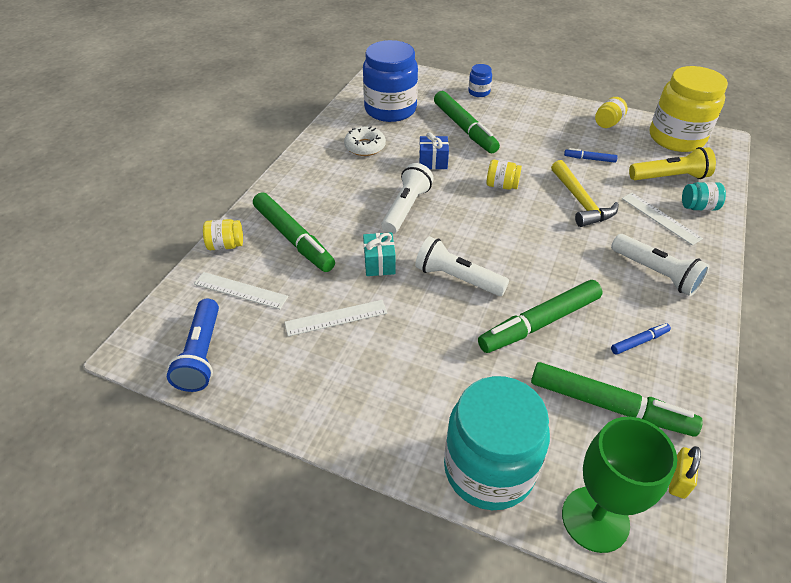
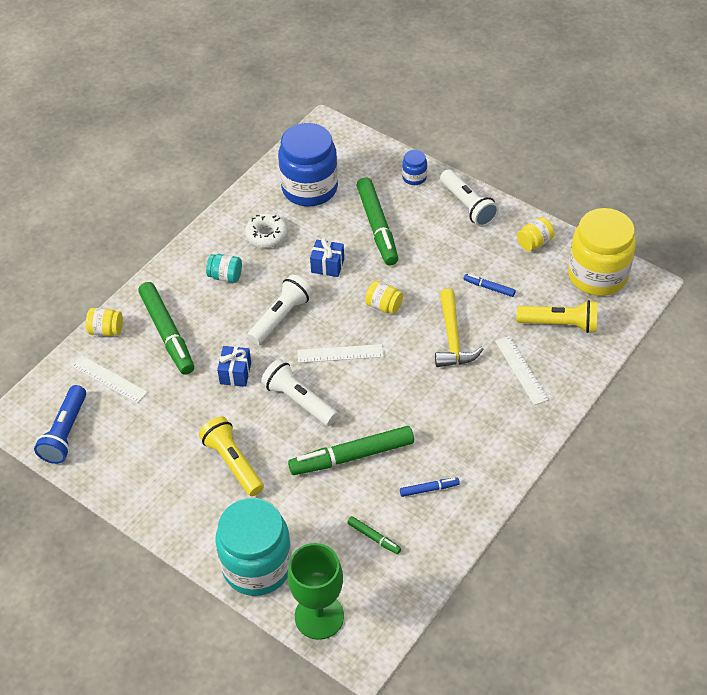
camera: 15 degrees right, 5 degrees up
(336, 318) = (181, 420): white ruler -> white ruler (340, 354)
(379, 263) = (235, 373): turquoise gift -> blue gift
(411, 352) = (233, 462): none -> yellow flashlight
(609, 406) = (374, 537): green marker -> green marker, size x0.46
(656, 273) = (482, 428): white flashlight -> white flashlight (467, 206)
(678, 480) = (396, 603): yellow padlock -> none
(698, 207) = (567, 364): turquoise jar -> turquoise jar (225, 276)

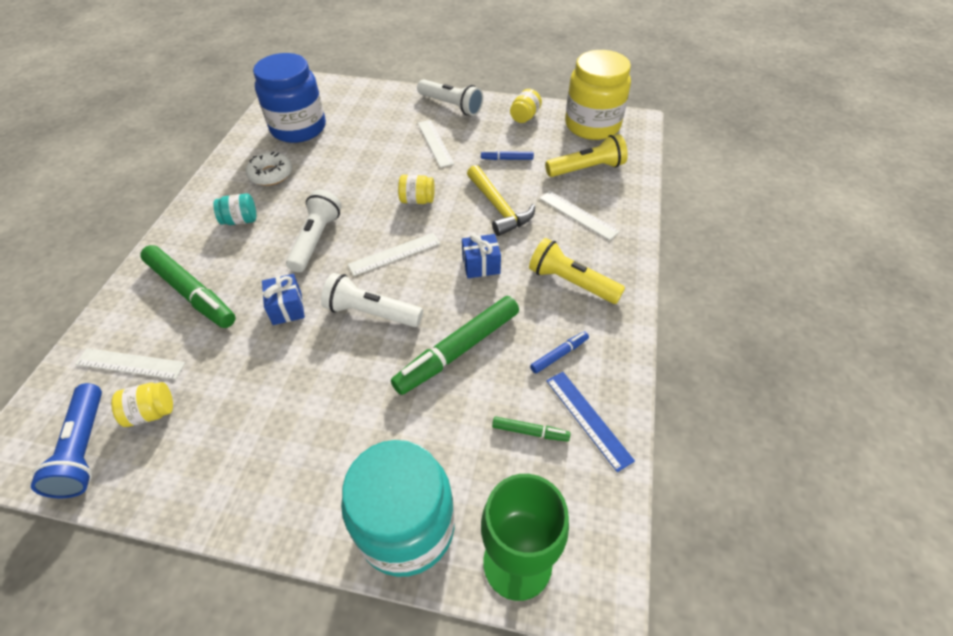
camera: 25 degrees left, 0 degrees up
(106, 330) = (113, 312): yellow jar -> yellow jar (151, 412)
(233, 462) = (322, 406): yellow flashlight -> yellow flashlight (571, 282)
(327, 265) = (344, 183): blue gift -> blue gift (481, 265)
(377, 227) = (378, 140): green marker -> none
(414, 177) = (392, 98): blue jar -> none
(422, 545) = (588, 419): none -> blue ruler
(430, 247) = (435, 143): none -> white ruler

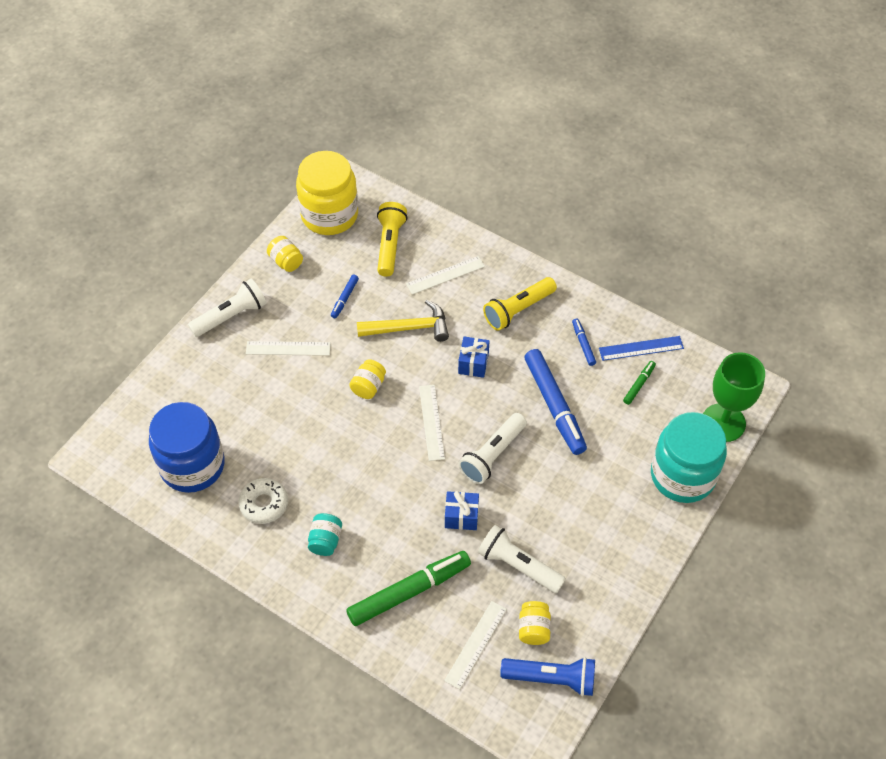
camera: 70 degrees left, 5 degrees up
(316, 239) = (384, 479): white flashlight -> white flashlight (518, 565)
(458, 350) = (554, 406): green marker -> blue marker

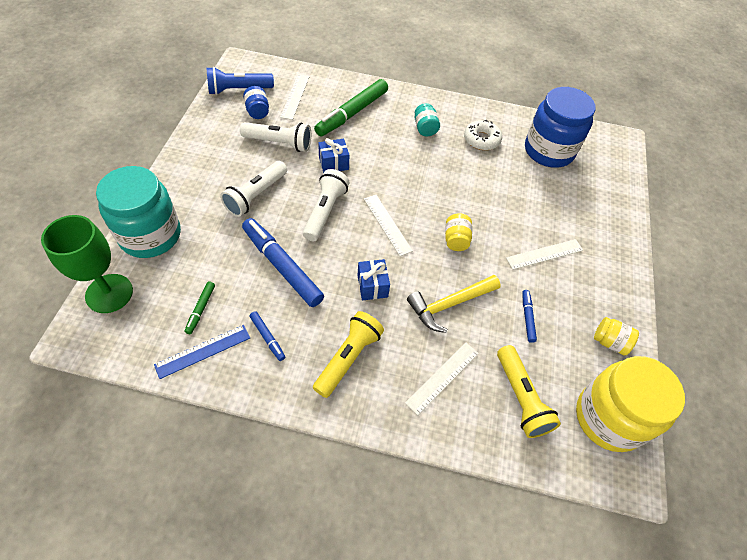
camera: 155 degrees right, 0 degrees up
(231, 316) = (614, 270): white flashlight -> white flashlight (255, 195)
(533, 629) = (257, 111): yellow jar -> blue jar

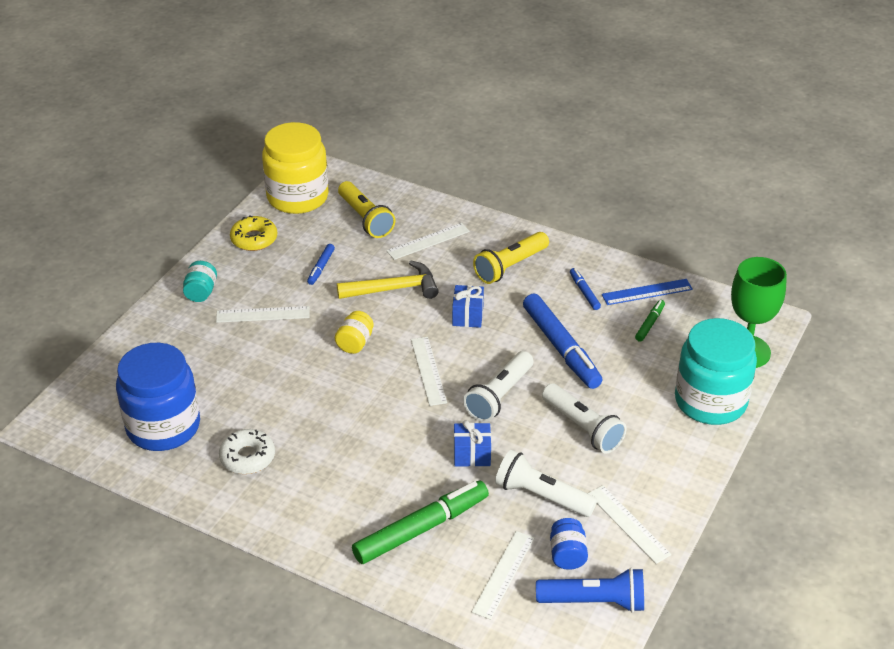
camera: 160 degrees left, 15 degrees down
(218, 134) = (628, 524): none -> white ruler
(255, 195) = (582, 428): white flashlight -> white flashlight turned 90 degrees clockwise
(425, 128) = (321, 487): turquoise jar -> turquoise jar (201, 292)
(521, 398) = (365, 219): yellow flashlight -> yellow flashlight turned 150 degrees clockwise
(610, 342) = (254, 239): yellow jar -> yellow donut

